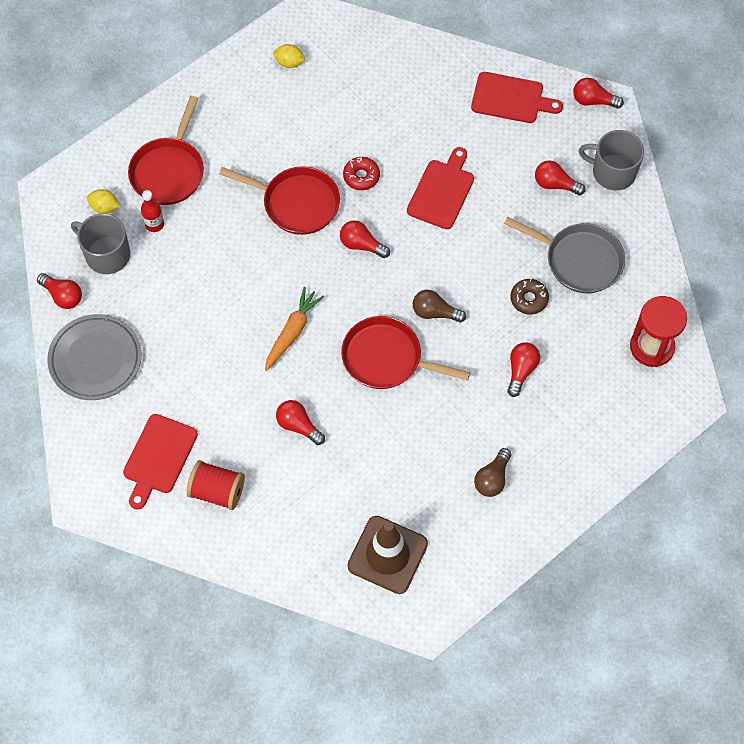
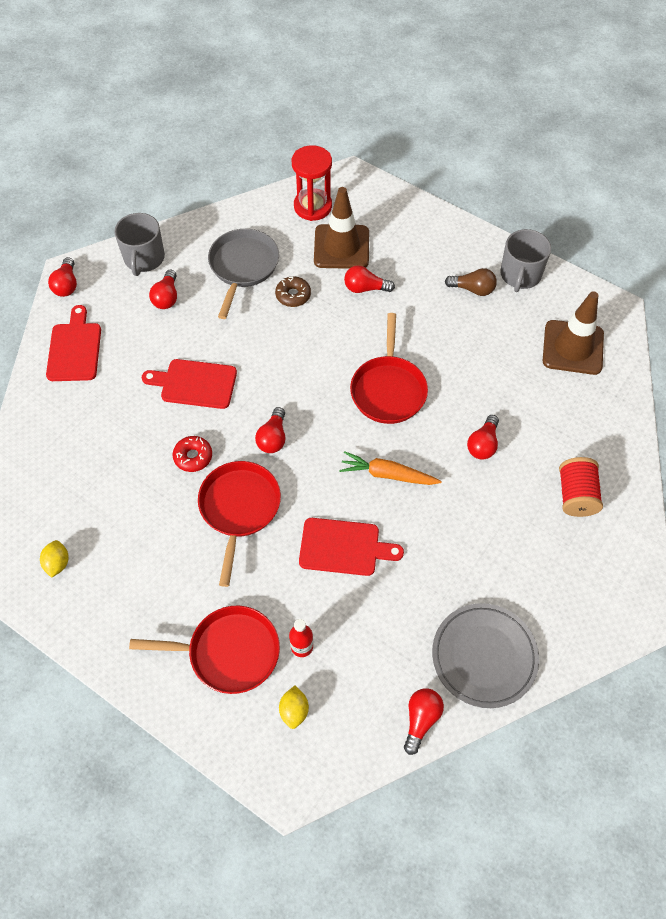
camera: 105 degrees left, 5 degrees down
(106, 254) = (354, 687): grey mug -> grey mug (520, 275)
(159, 457) = (565, 558): red cutting board -> red cutting board (344, 547)
(435, 312) = (328, 362): brown light bulb -> none
(585, 362) = (341, 247): none -> brown traffic cone

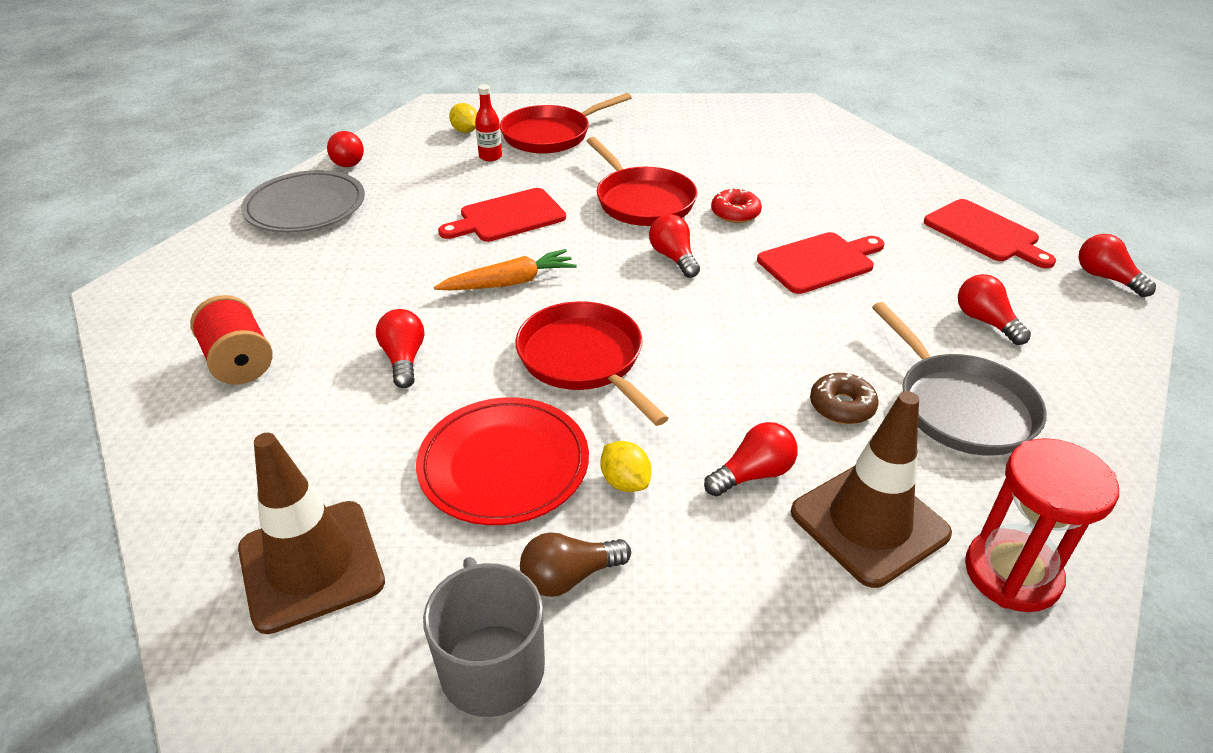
camera: 145 degrees right, 20 degrees down
(57, 563) = (750, 123): yellow lemon -> yellow lemon (625, 482)
(144, 258) = (1088, 348): grey mug -> none
(468, 350) = (504, 465): none -> red plate

